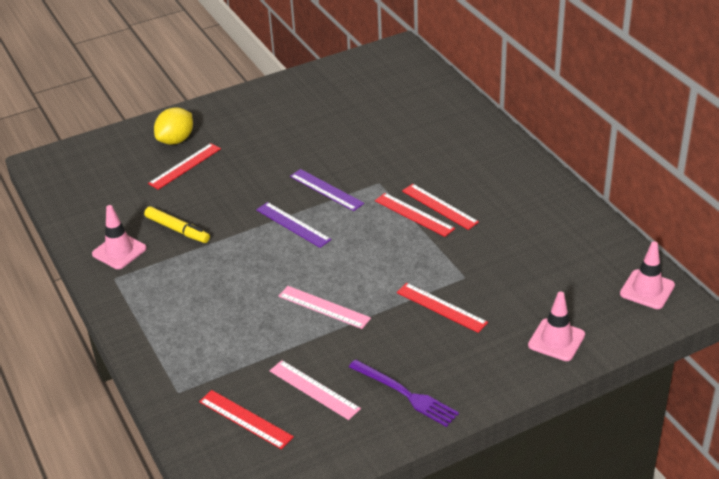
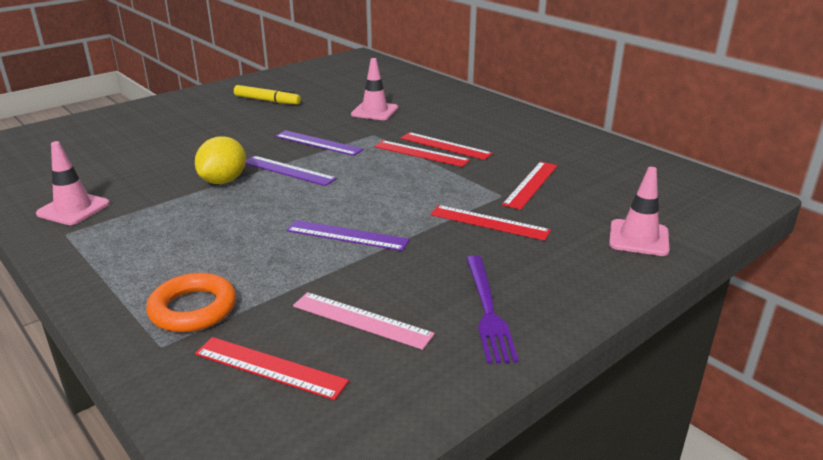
camera: 15 degrees left, 10 degrees down
(176, 140) = (143, 120): yellow lemon -> yellow lemon (224, 181)
(177, 230) = (149, 185): yellow marker -> yellow marker (267, 100)
(185, 166) = (154, 137): red ruler -> red ruler (531, 184)
(201, 363) = (193, 309): none -> orange ring
(324, 307) = (347, 235): pink ruler -> purple ruler
(405, 394) = (488, 310): purple fork -> purple fork turned 60 degrees clockwise
(647, 289) = (701, 188): pink traffic cone -> pink traffic cone (374, 111)

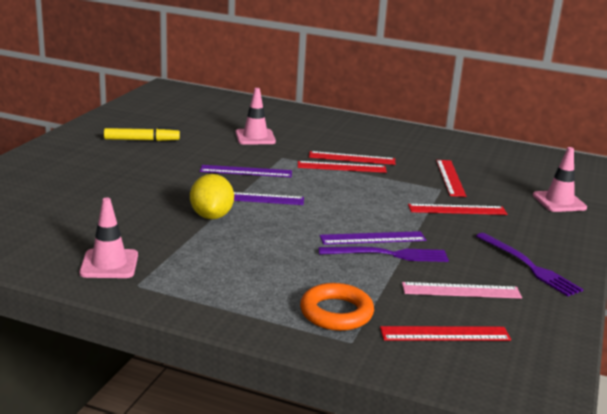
camera: 30 degrees left, 5 degrees down
(338, 257) = (388, 254): none -> purple fork

